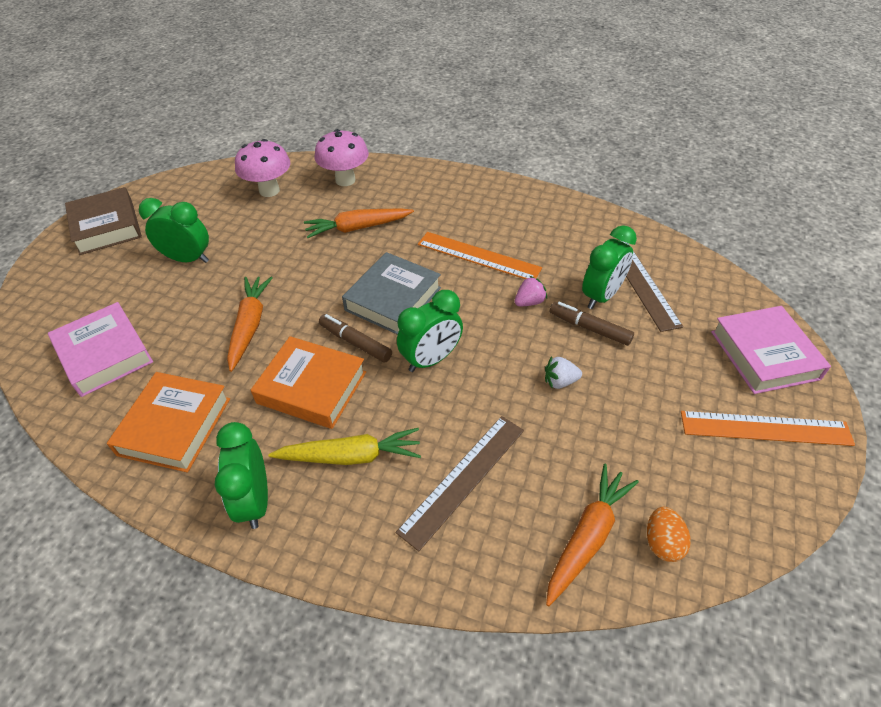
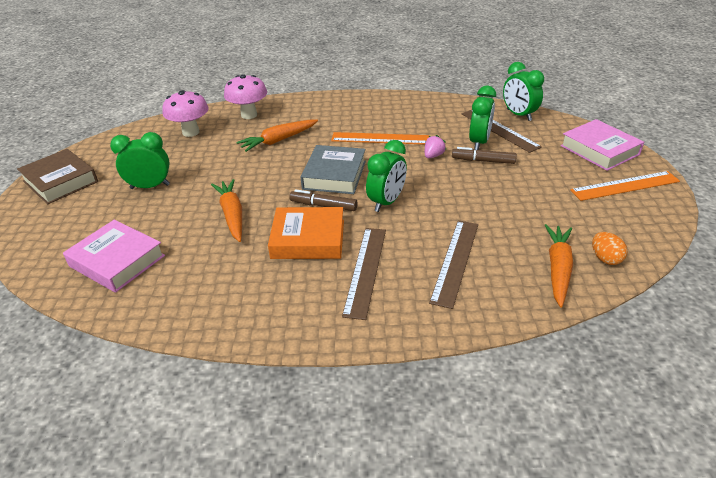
camera: 20 degrees left, 10 degrees down
(174, 426) = (212, 289): orange book -> none
(255, 501) = (310, 315): green clock -> green clock (518, 115)
(350, 456) = (366, 270): yellow carrot -> brown ruler
(560, 381) = (483, 193): white strawberry -> none

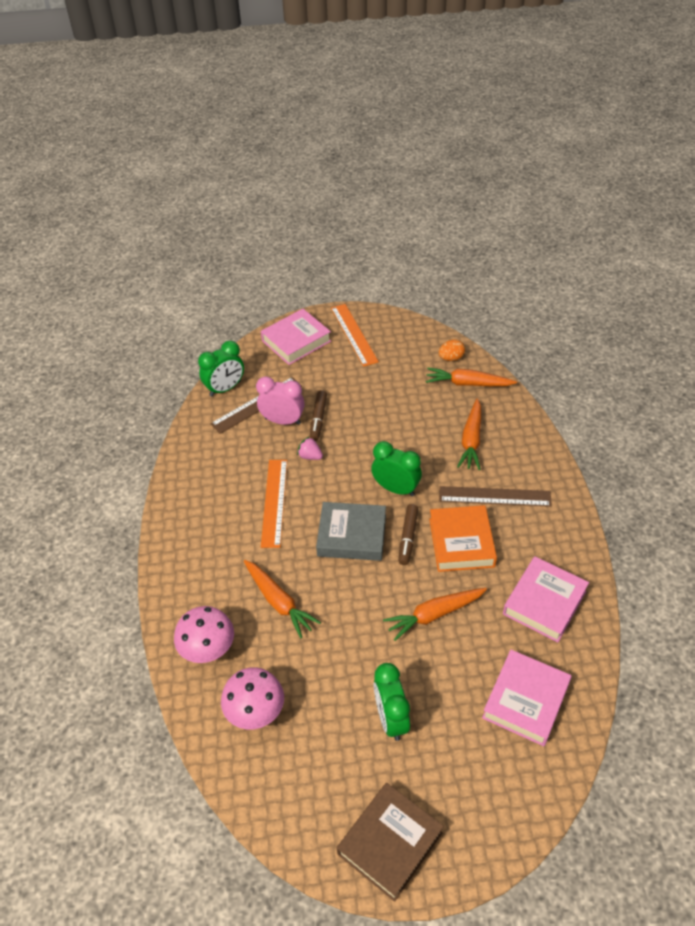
camera: 95 degrees left, 10 degrees up
(213, 290) = (544, 602): none -> pink book
(455, 261) = (471, 440): brown ruler -> orange carrot
(479, 142) = (282, 421): green clock -> pink clock

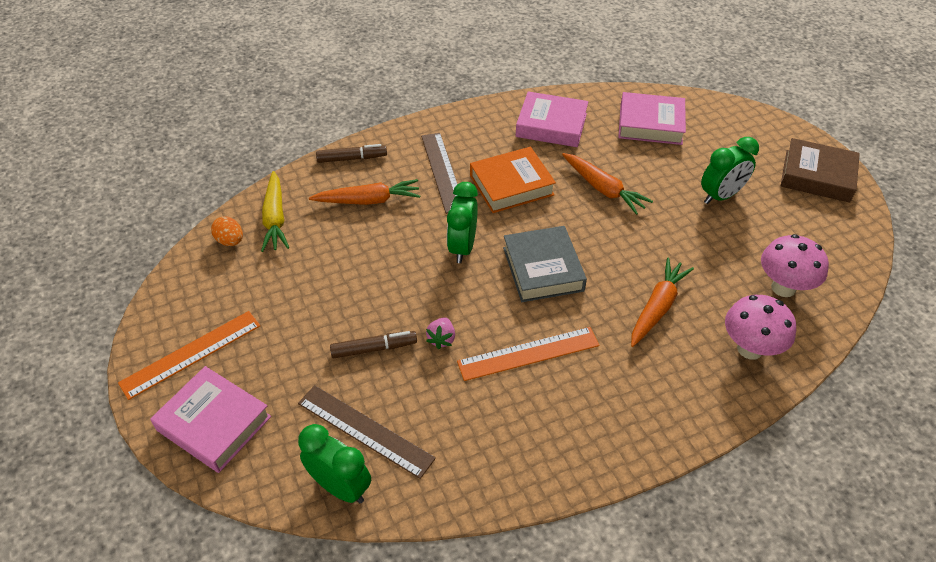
camera: 110 degrees left, 0 degrees up
(282, 421) = (388, 388): pink clock -> none
(408, 537) = (524, 224): brown marker -> brown marker (352, 158)
(468, 383) = (275, 218): orange carrot -> yellow carrot

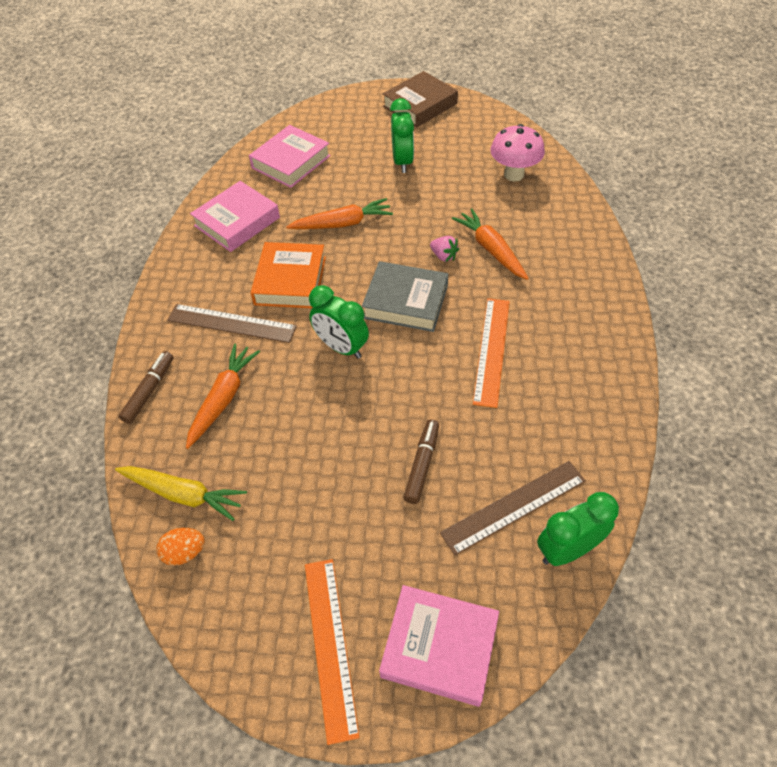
camera: 60 degrees left, 5 degrees up
(214, 423) = (439, 647): pink book -> pink book turned 45 degrees clockwise
(441, 339) = (441, 406): pink strawberry -> pink strawberry (443, 256)
(749, 349) = (559, 219): pink mushroom -> none

